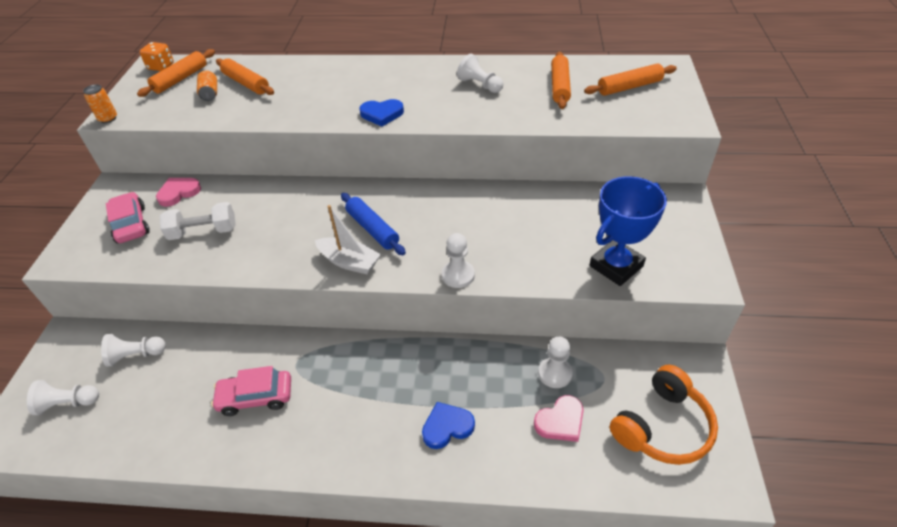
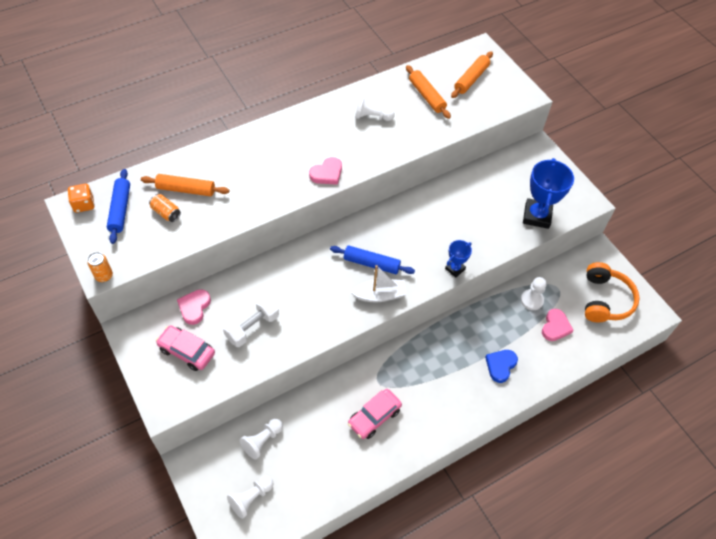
camera: 40 degrees left, 10 degrees up
(180, 79) = (120, 210): orange rolling pin -> blue rolling pin
(382, 114) = (327, 173): blue heart -> pink heart
(458, 275) = (455, 269): white pawn -> blue trophy

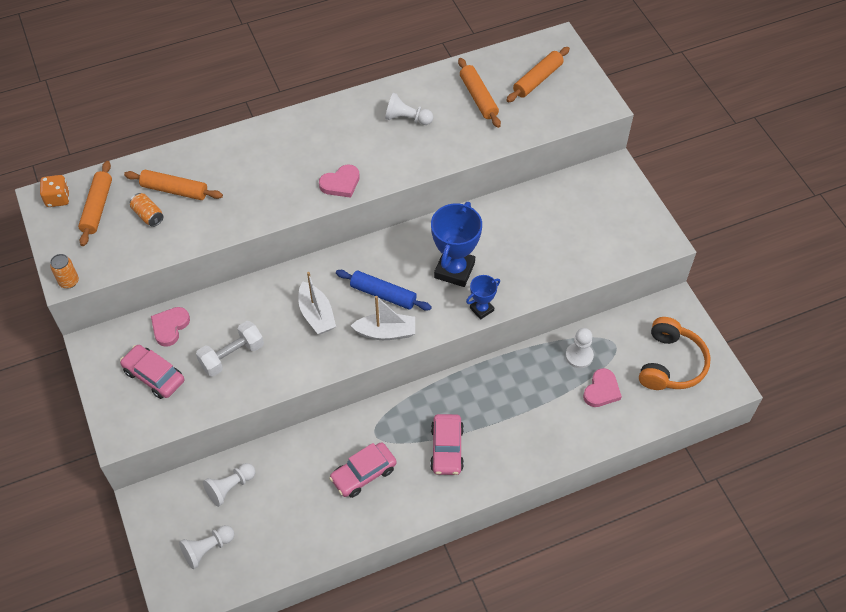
camera: 10 degrees right, 0 degrees up
(120, 210) = (97, 208): blue rolling pin -> orange rolling pin
(318, 285) = (316, 315): none -> white boat
(439, 388) = (447, 449): none -> pink car
(500, 366) = (525, 430): blue heart -> none
(537, 216) = (595, 254): blue trophy -> blue trophy (454, 270)

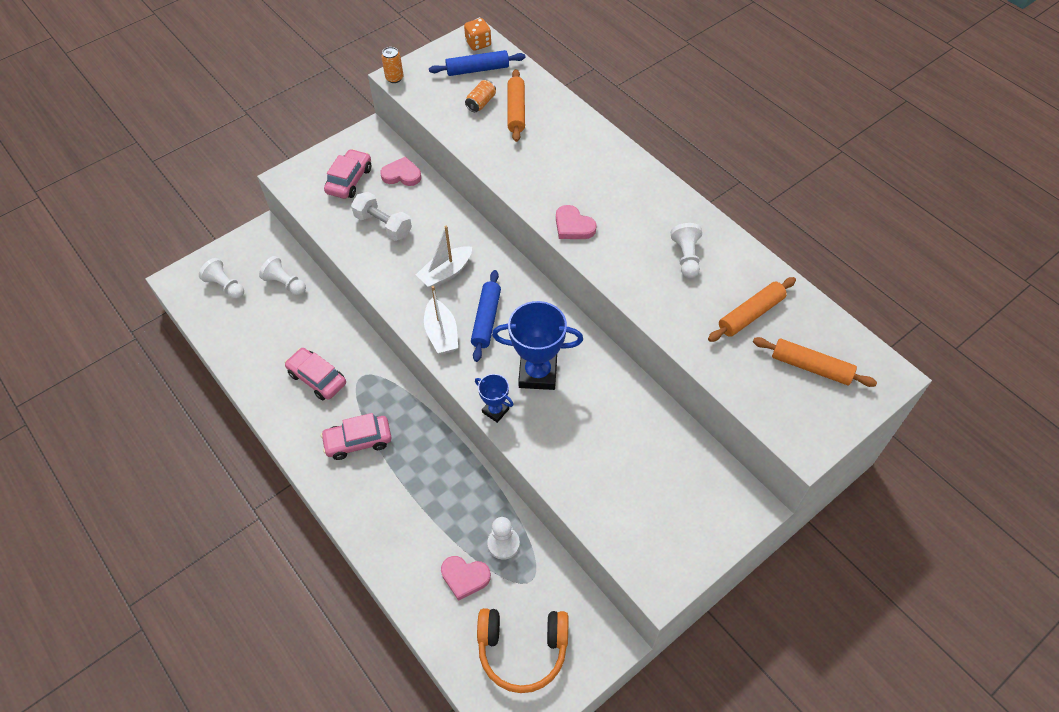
camera: 75 degrees right, 0 degrees up
(97, 208) = (477, 69): orange rolling pin -> blue rolling pin

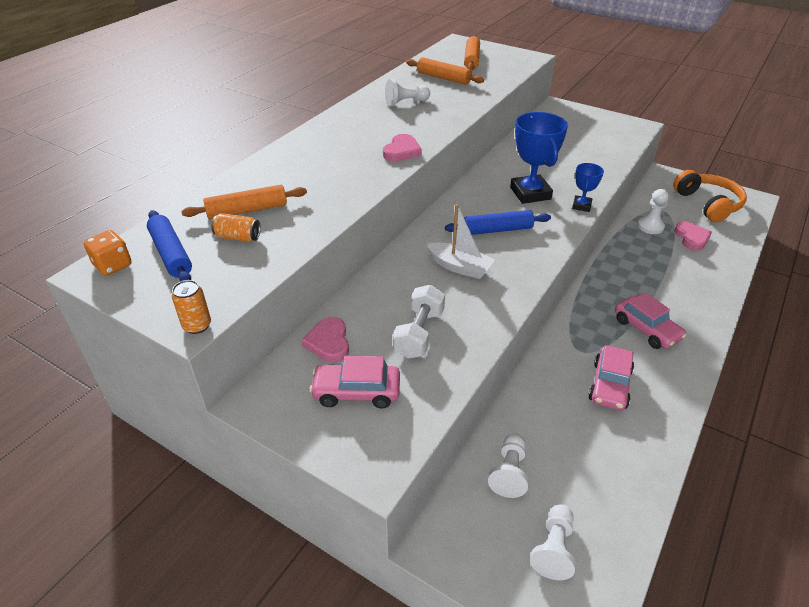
camera: 110 degrees left, 15 degrees down
(441, 334) = (532, 251): white boat -> none

